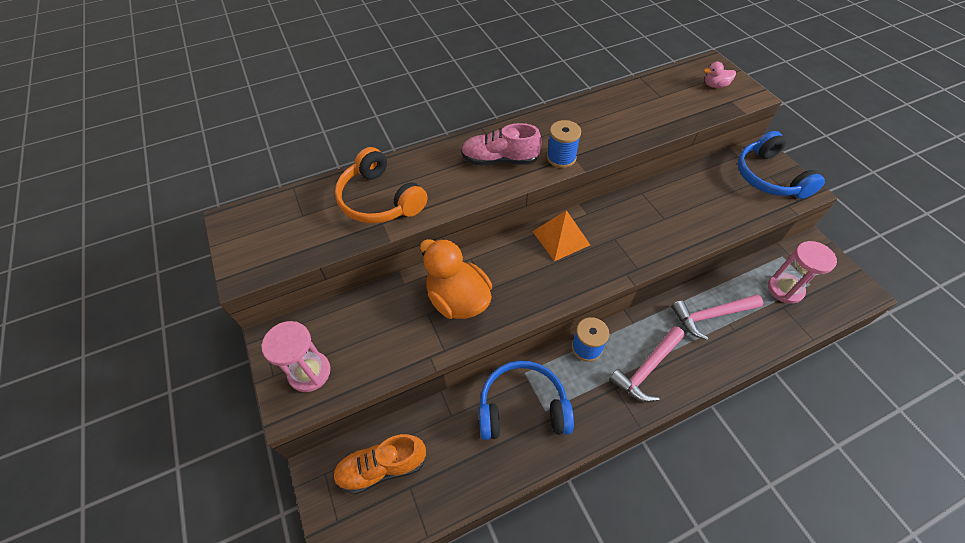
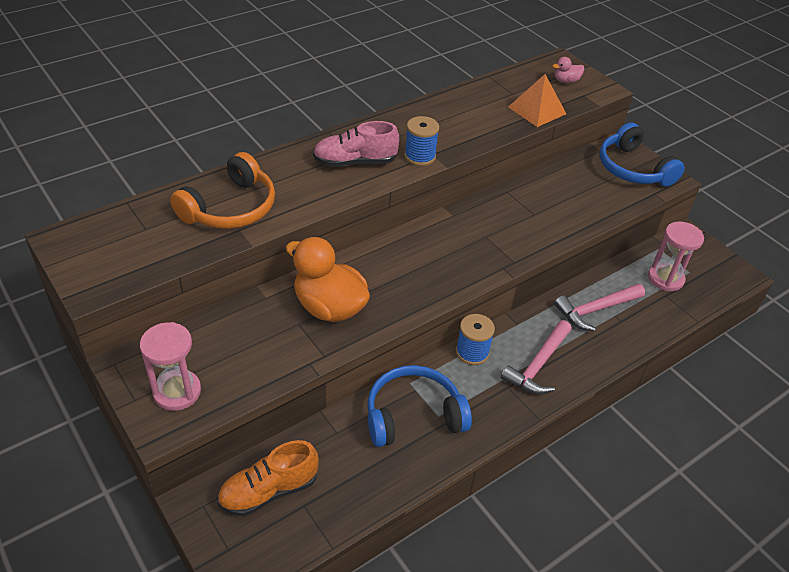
camera: 15 degrees left, 10 degrees down
(379, 200) = (231, 208): orange headphones -> orange headphones turned 90 degrees counterclockwise
(561, 238) = (429, 240): orange pyramid -> orange pyramid (537, 110)

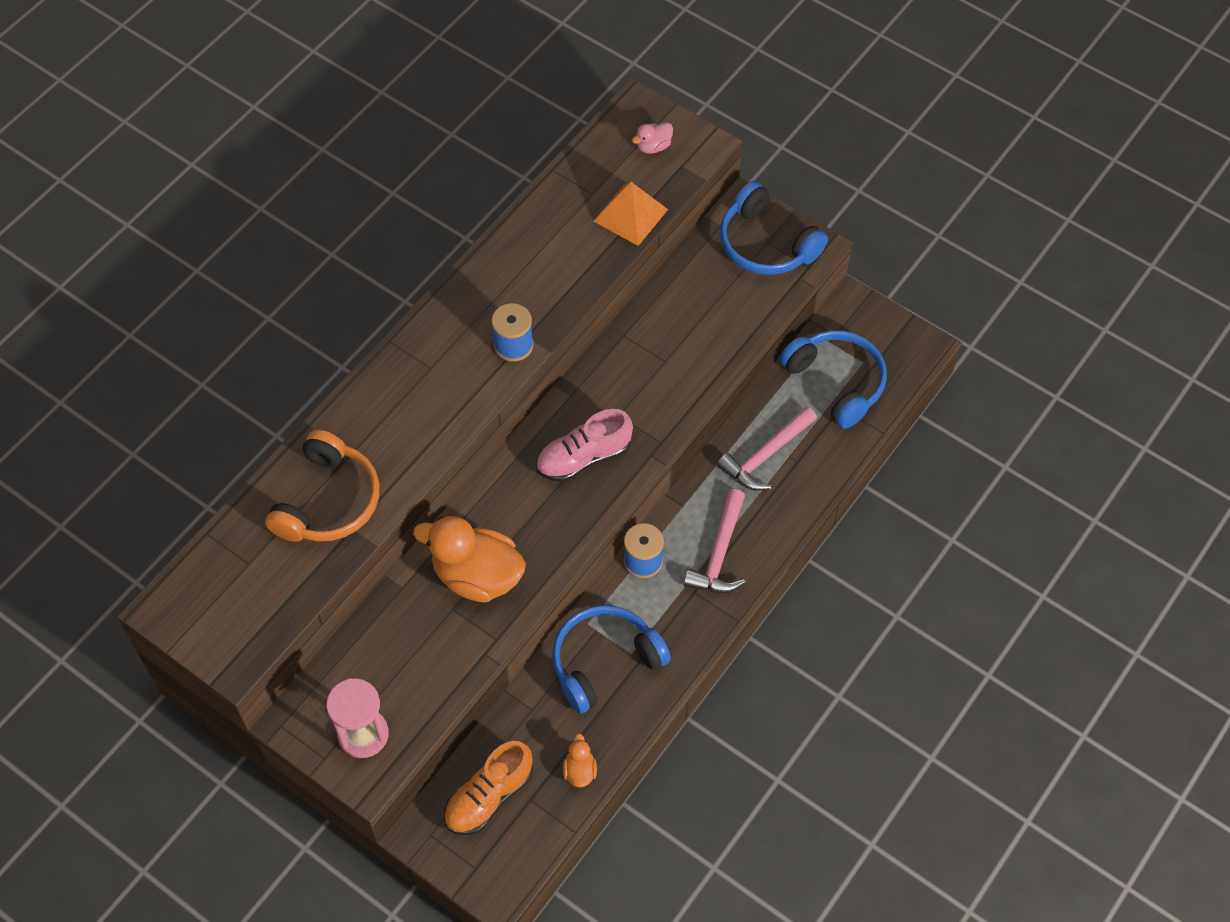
camera: 15 degrees left, 15 degrees up
(355, 162) = (441, 381): pink shoe -> pink shoe (584, 457)
(358, 495) = (579, 771): none -> orange duck
(665, 278) = (836, 382): pink hourglass -> blue headphones

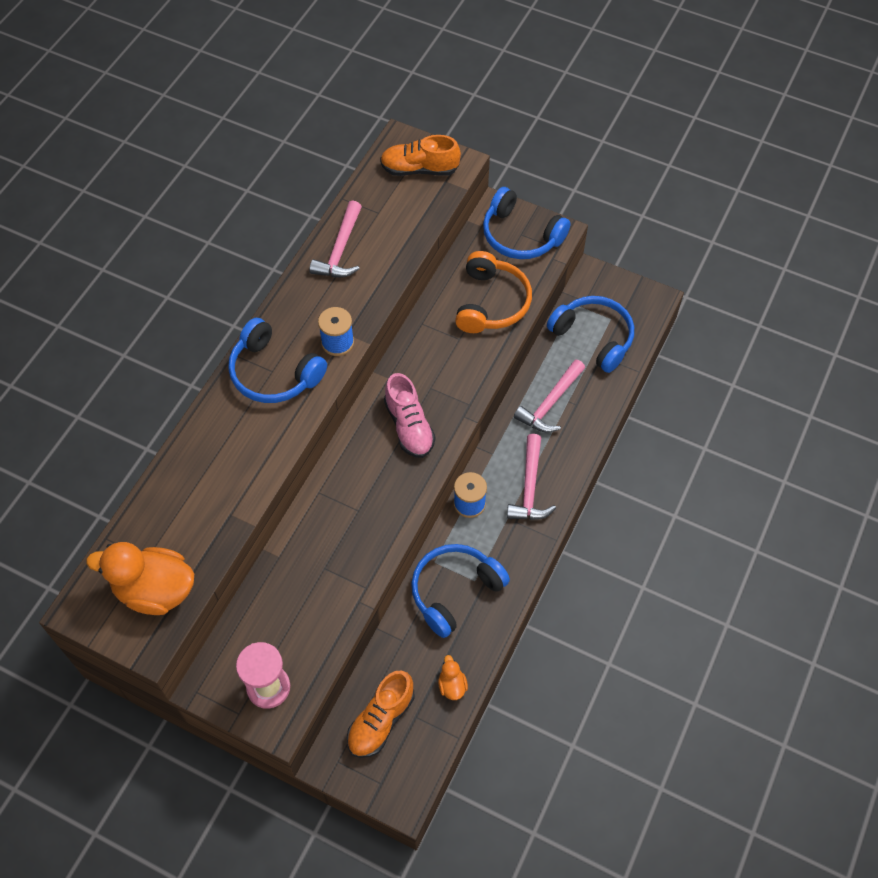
camera: 10 degrees left, 0 degrees up
(328, 501) = (206, 494): orange headphones -> orange headphones (491, 303)
(432, 371) = (274, 373): none -> blue headphones
(477, 576) = (340, 537): orange duck -> orange duck (155, 590)
(538, 233) = (340, 250): none -> pink hammer
(584, 457) = (409, 426): pink shoe -> pink shoe turned 75 degrees counterclockwise
(630, 215) = (412, 225): orange pyramid -> none
(653, 146) = (419, 169): pink duck -> orange shoe

